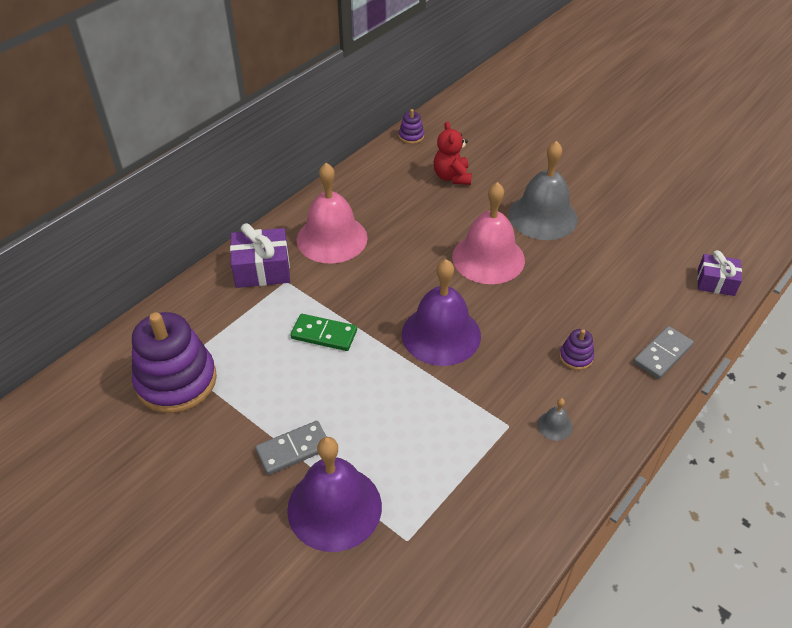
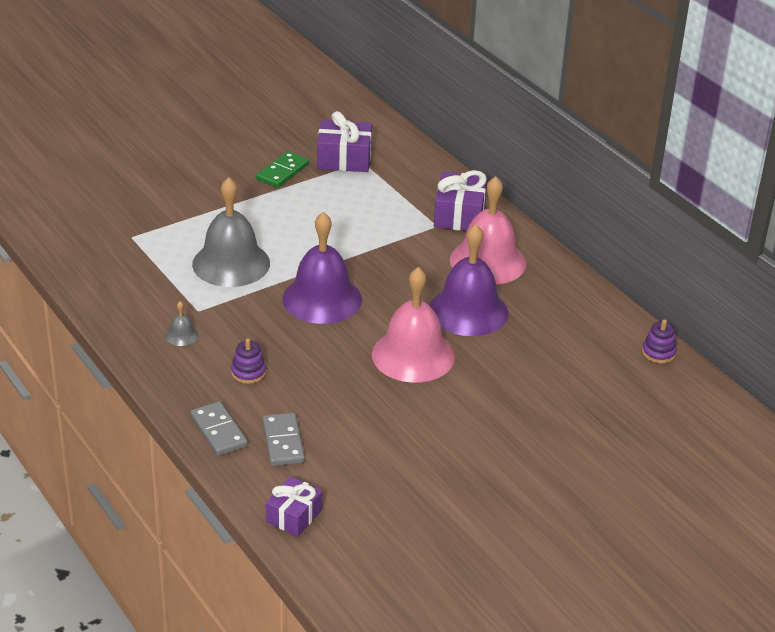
camera: 105 degrees right, 10 degrees down
(176, 381) = (344, 159): purple stacking toy -> purple gift
(293, 449) = (243, 201): grey domino -> grey domino (283, 442)
(324, 334) = (357, 235): green domino -> green domino (282, 172)
(334, 507) = (180, 211): purple bell -> purple bell (468, 311)
(452, 177) = (564, 365): red teddy bear -> none
(542, 216) = (465, 415): grey bell -> grey bell (231, 263)

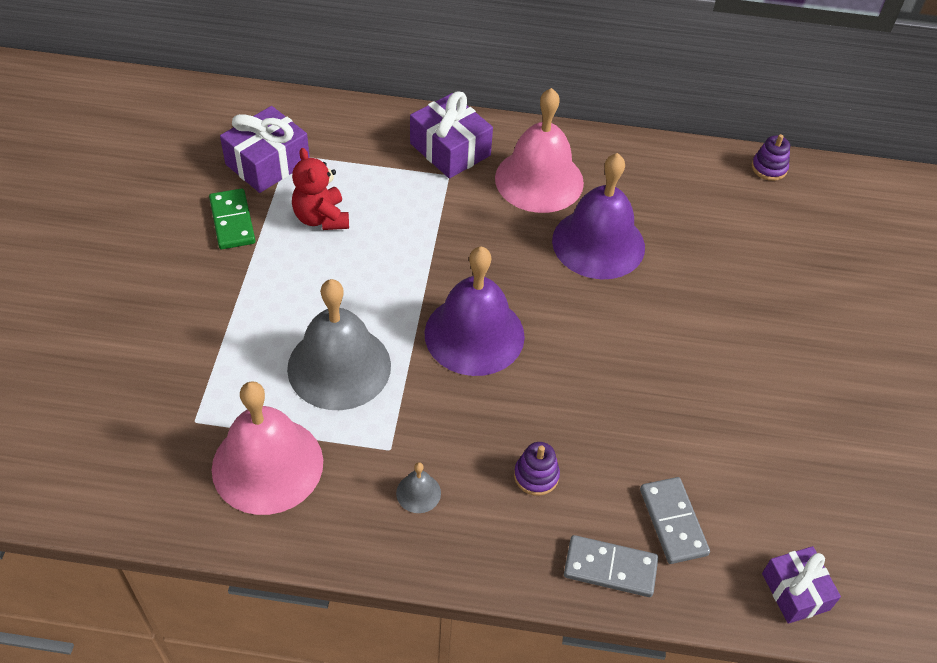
camera: 50 degrees left, 15 degrees up
(283, 442) = (673, 522): grey domino -> grey domino turned 45 degrees clockwise
(330, 199) = (321, 218): none -> red teddy bear
(413, 355) = (627, 327): pink bell -> pink bell (267, 465)

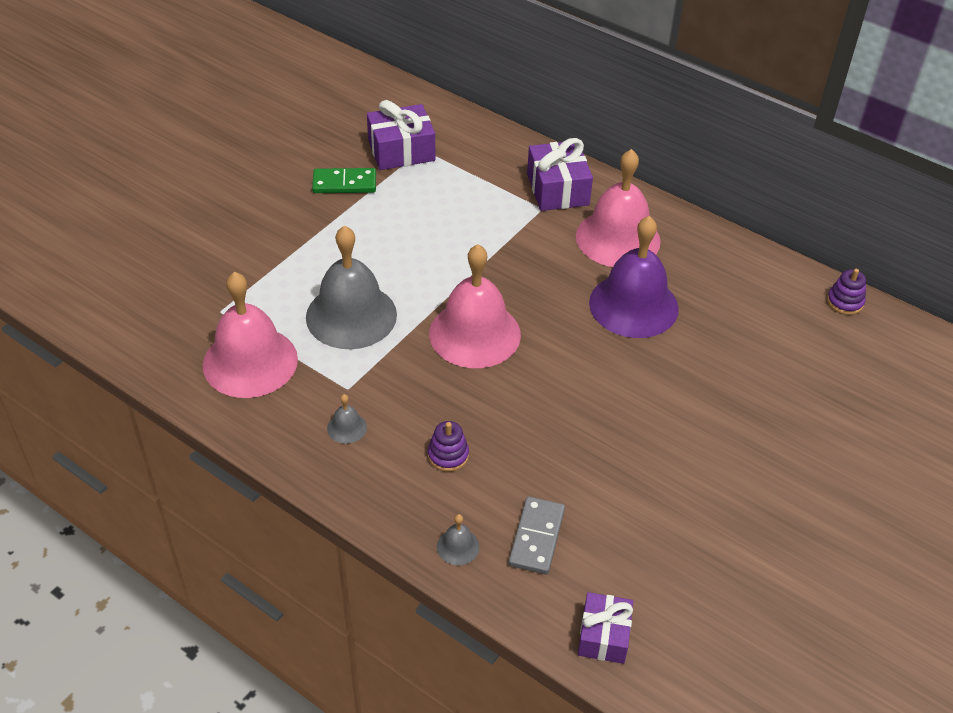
camera: 30 degrees right, 5 degrees down
(232, 221) = (344, 183): green domino -> green domino turned 75 degrees clockwise
(321, 218) = (414, 205): red teddy bear -> none
(474, 334) = (474, 334): purple bell -> pink bell
(610, 568) = (458, 546): grey domino -> grey bell

